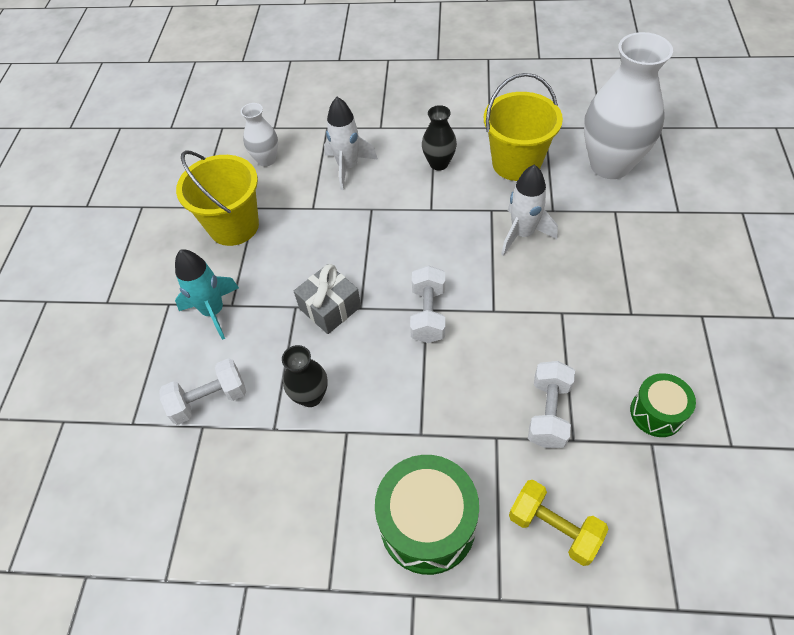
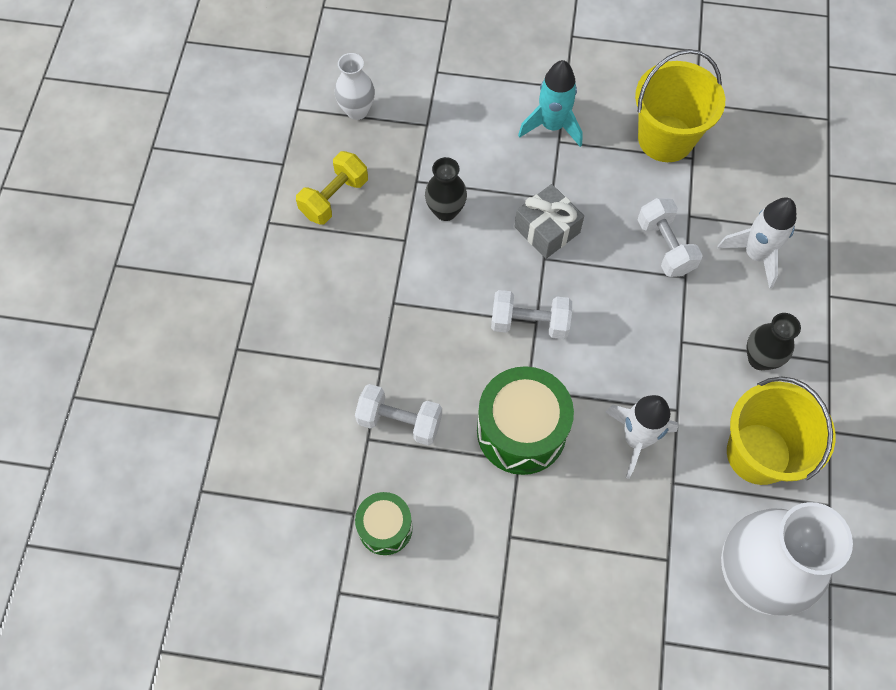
camera: 90 degrees right, 10 degrees up
(209, 399) = (453, 128): white dumbbell -> white dumbbell (665, 246)
(266, 159) = (770, 167): white vase -> white vase (357, 111)
(427, 524) = (308, 300): green drum -> green drum (521, 431)
(553, 528) = (287, 403): yellow dumbbell -> yellow dumbbell (334, 198)

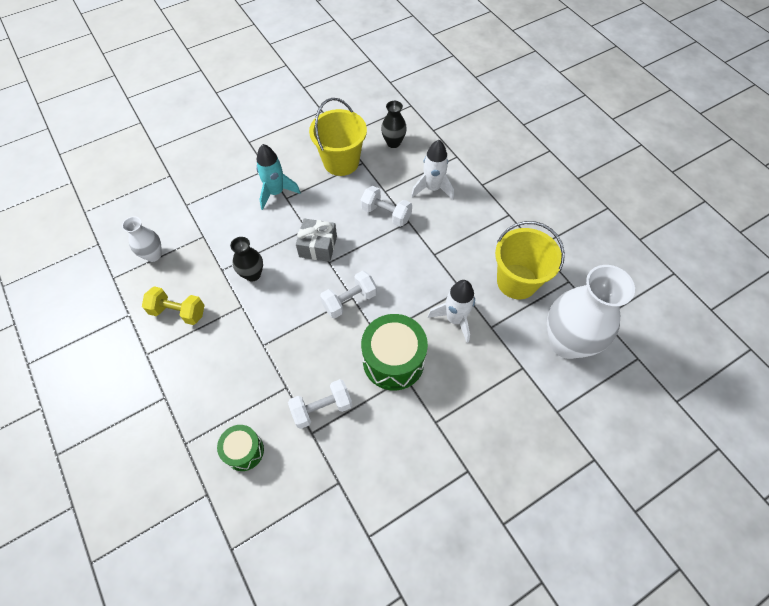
camera: 40 degrees left, 5 degrees down
(334, 198) = (178, 312): yellow dumbbell -> yellow dumbbell turned 75 degrees counterclockwise
(385, 528) = (364, 475): green drum -> green drum (244, 451)
(760, 359) = (477, 236): black vase -> black vase (393, 143)

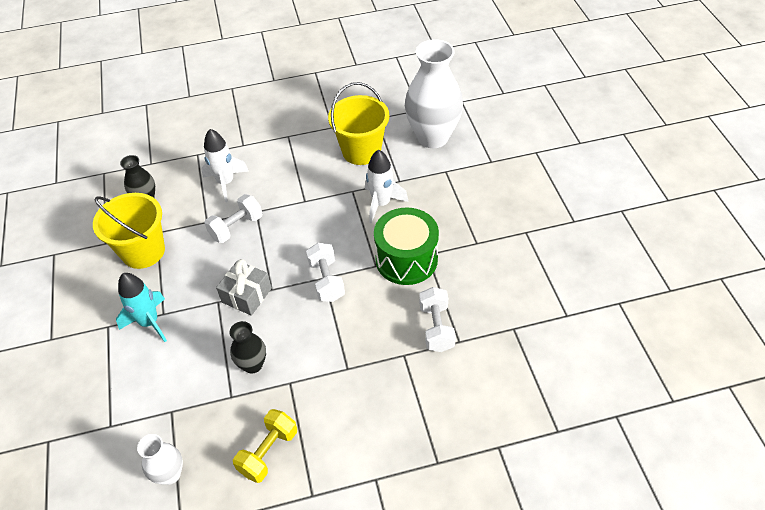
camera: 70 degrees left, 10 degrees down
(244, 451) = (461, 405): green drum -> none

